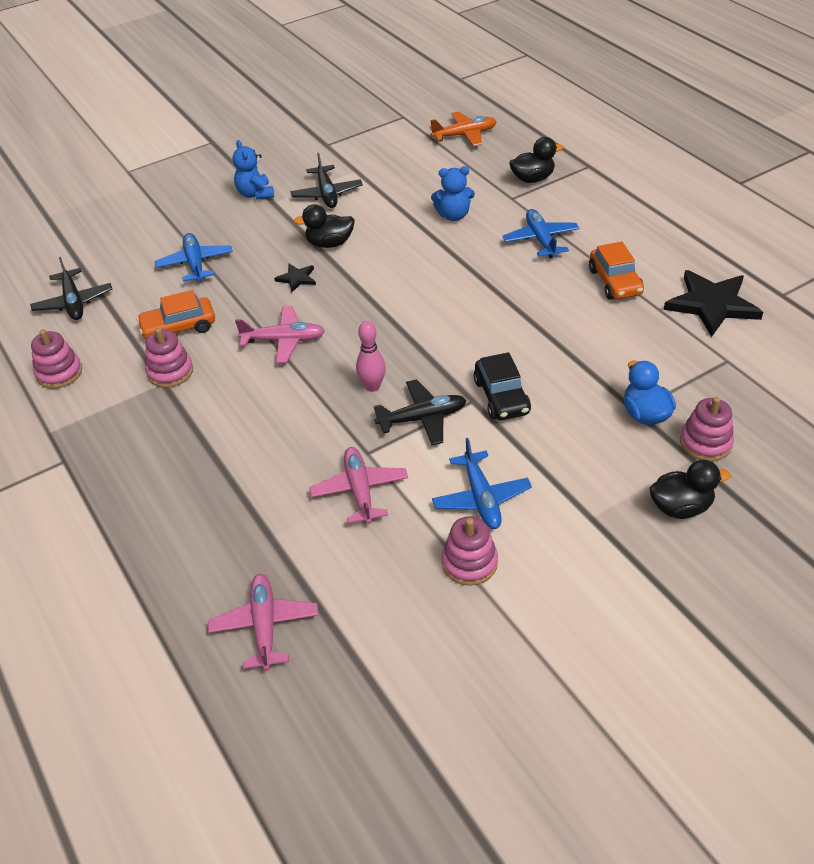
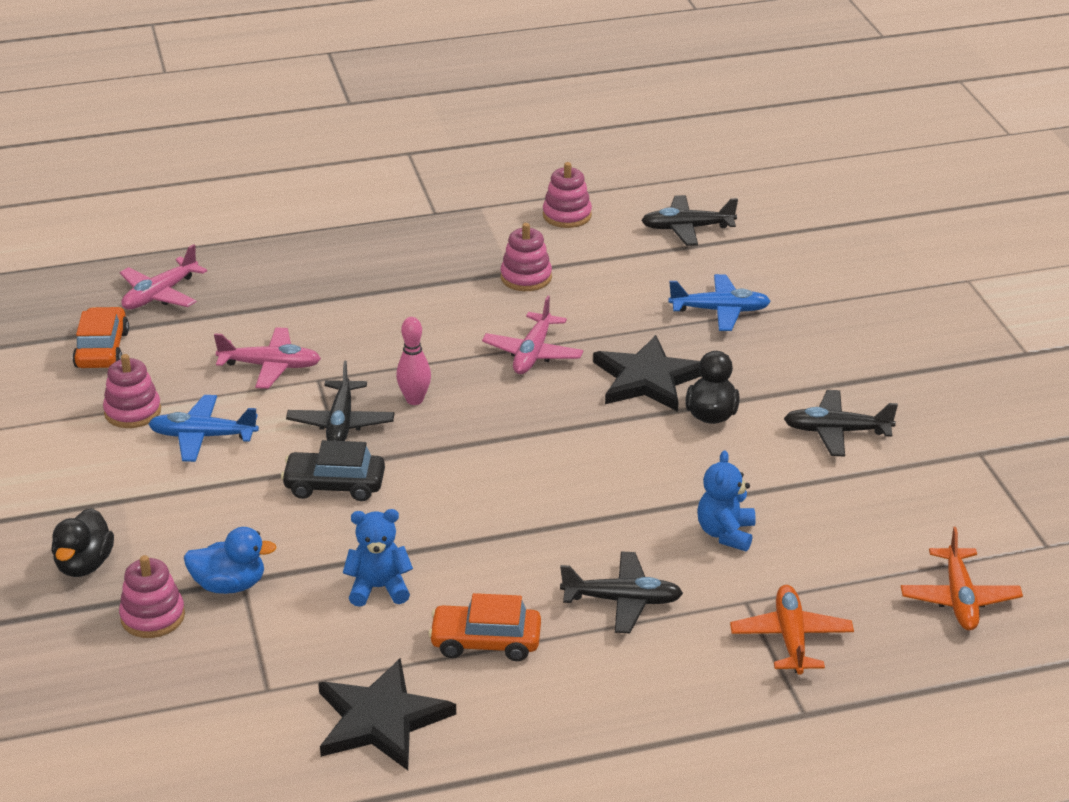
camera: 105 degrees right, 10 degrees down
(179, 328) = (599, 289): orange car -> orange car (102, 349)
(255, 194) = (863, 372): blue teddy bear -> blue teddy bear (379, 588)
(265, 626) = (160, 294): pink plane -> pink plane turned 120 degrees clockwise
(297, 278) = (647, 378): black star -> black star, size x2.10
(532, 179) = (791, 638): black duck -> orange plane
(541, 240) = (622, 601): blue plane -> black plane

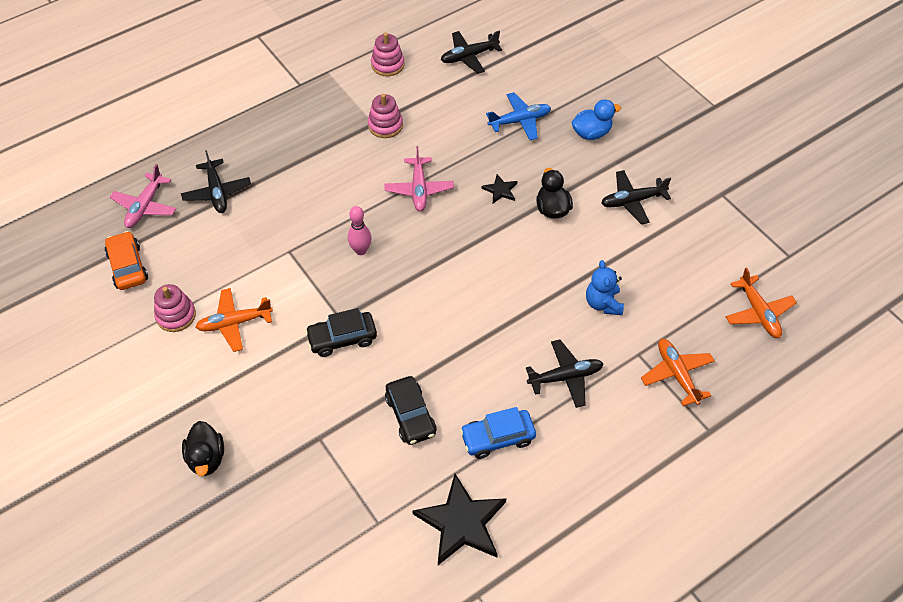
camera: 20 degrees left, 20 degrees up
(152, 617) = (274, 487): pink stacking toy -> none
(203, 436) = (234, 323): blue plane -> orange plane
(229, 585) = (313, 444): blue duck -> blue duck (591, 133)
(270, 366) = (251, 248): pink plane -> none
(341, 423) = (322, 284): black plane -> black plane (217, 192)
(379, 588) = (410, 415): blue teddy bear -> black car
(485, 642) = (497, 438): orange car -> blue car
(647, 378) = (500, 190): black star -> black star, size x0.48

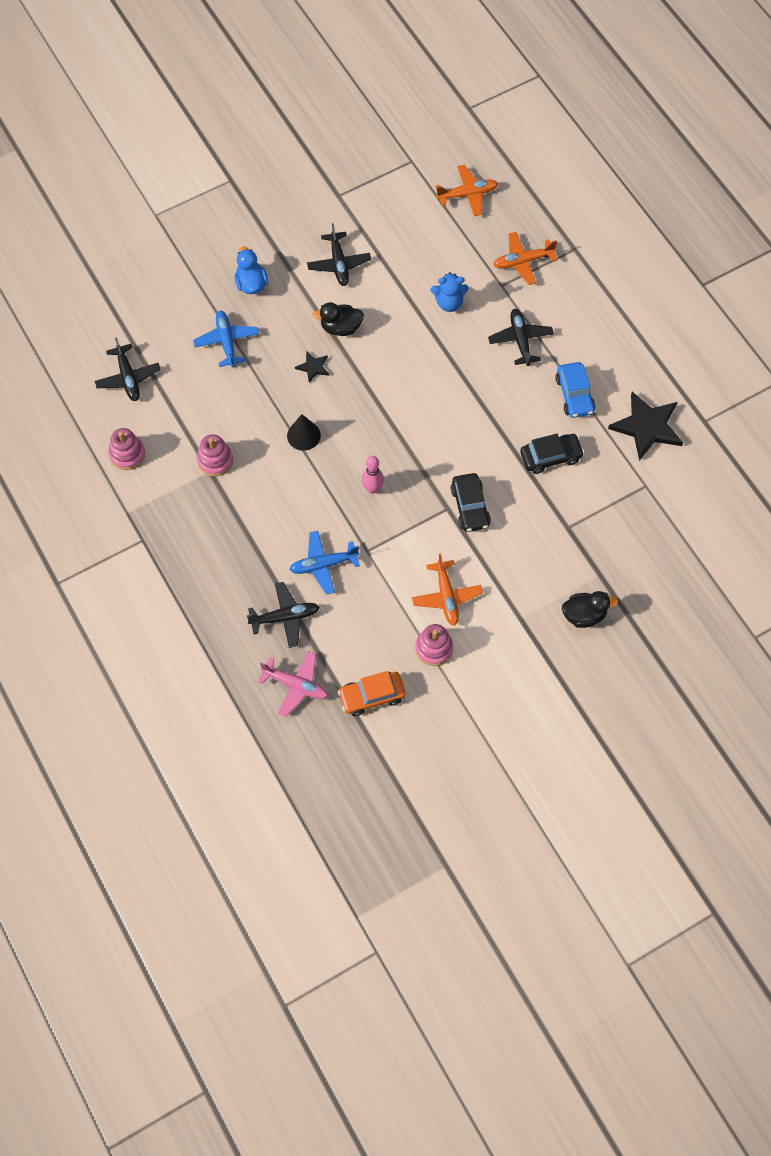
camera: 85 degrees left, 10 degrees up
(273, 217) = (323, 565): none -> blue plane
(419, 189) = (303, 435): pink plane -> black cone

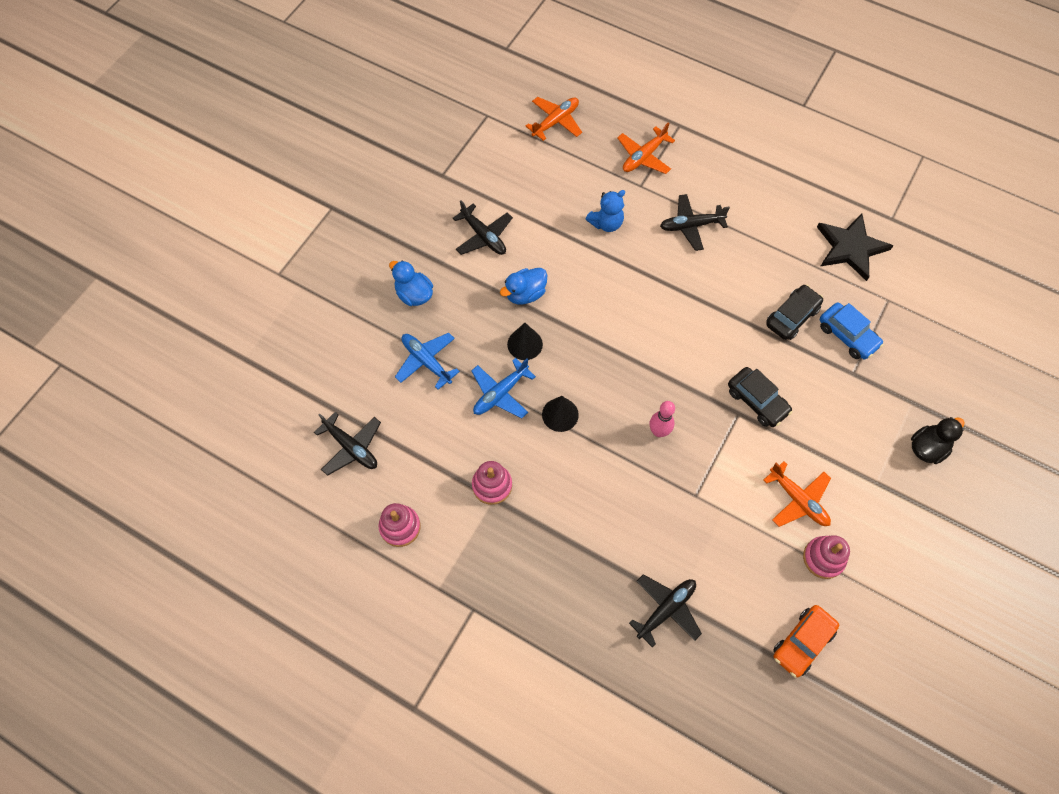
camera: 30 degrees left, 0 degrees up
(296, 685) = (725, 676): pink plane -> none
(313, 367) = (525, 344): black star -> black cone
(323, 565) = (665, 533): blue plane -> blue plane (500, 393)
(341, 328) = (525, 294): black duck -> blue duck
(520, 340) = (691, 226): black plane -> black plane turned 60 degrees counterclockwise
(574, 395) = (771, 251): blue car -> blue car (847, 335)

